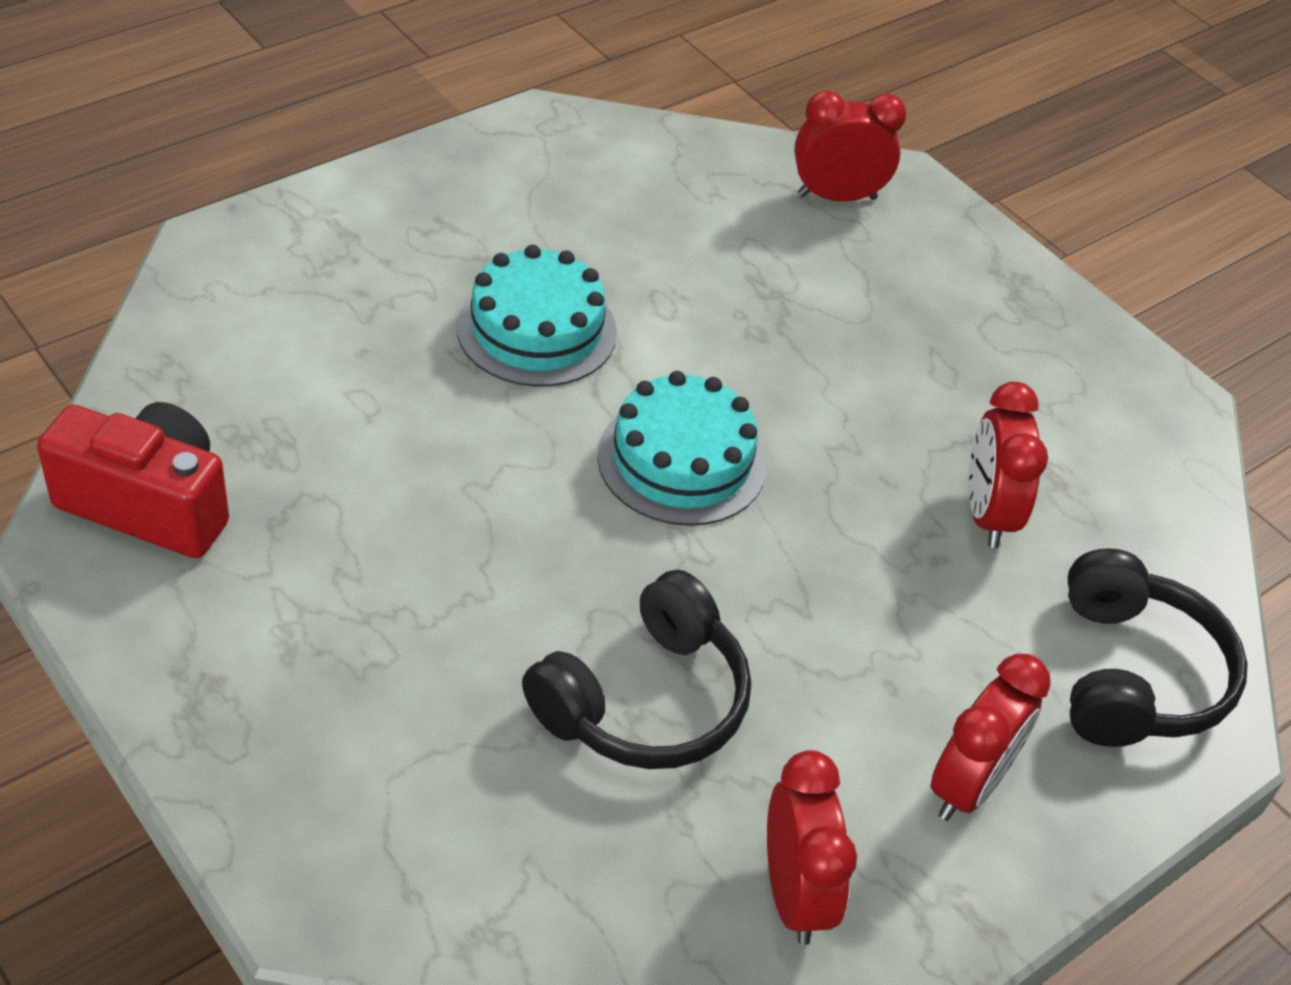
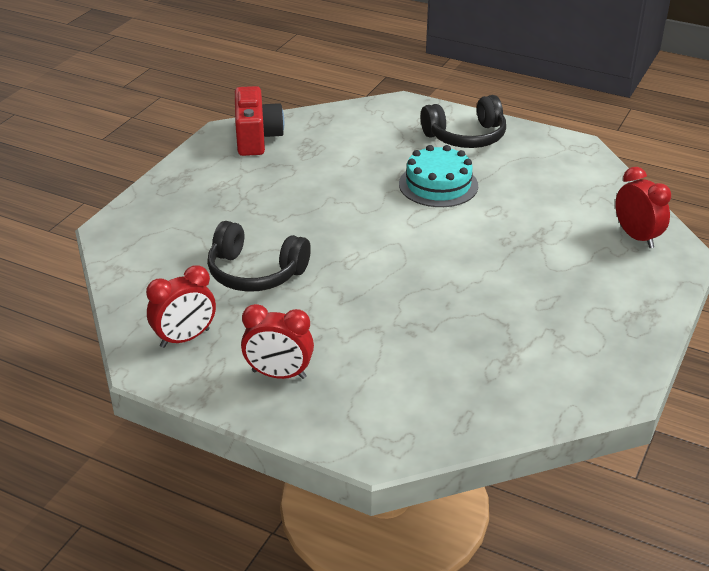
camera: 70 degrees right, 10 degrees down
(681, 460) = (399, 243): turquoise cake -> none
(987, 514) = (457, 341): red clock -> none
(1134, 675) = (392, 415): black headphones -> black headphones (466, 137)

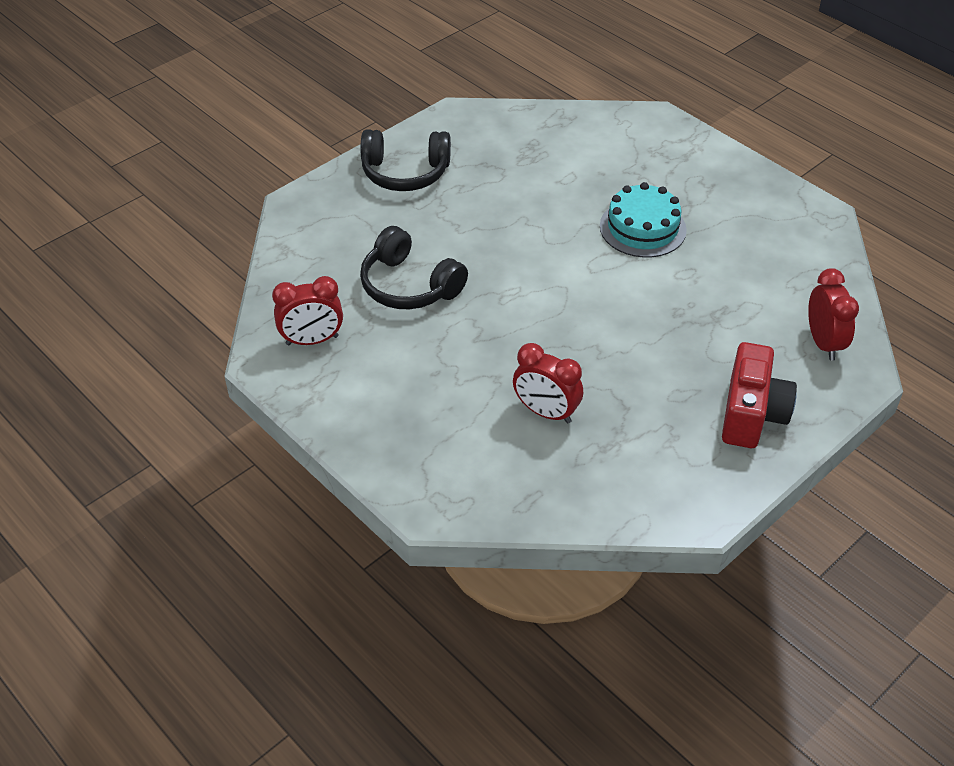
camera: 20 degrees right, 10 degrees up
(256, 138) = (483, 128): red camera -> red camera (751, 414)
(279, 374) = (379, 402): red clock -> red clock (546, 412)
(466, 137) = (704, 175): black headphones -> black headphones (405, 173)

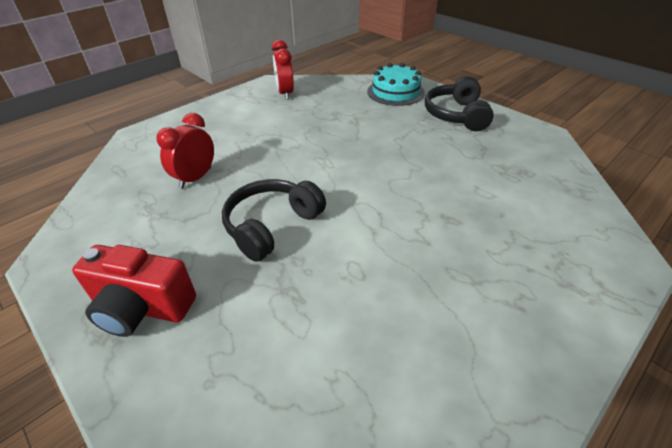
camera: 90 degrees right, 5 degrees down
(409, 286) = (333, 121): black headphones -> black headphones (271, 226)
(642, 228) = (422, 240): turquoise cake -> turquoise cake (395, 92)
(823, 343) = (228, 400): red clock -> none

